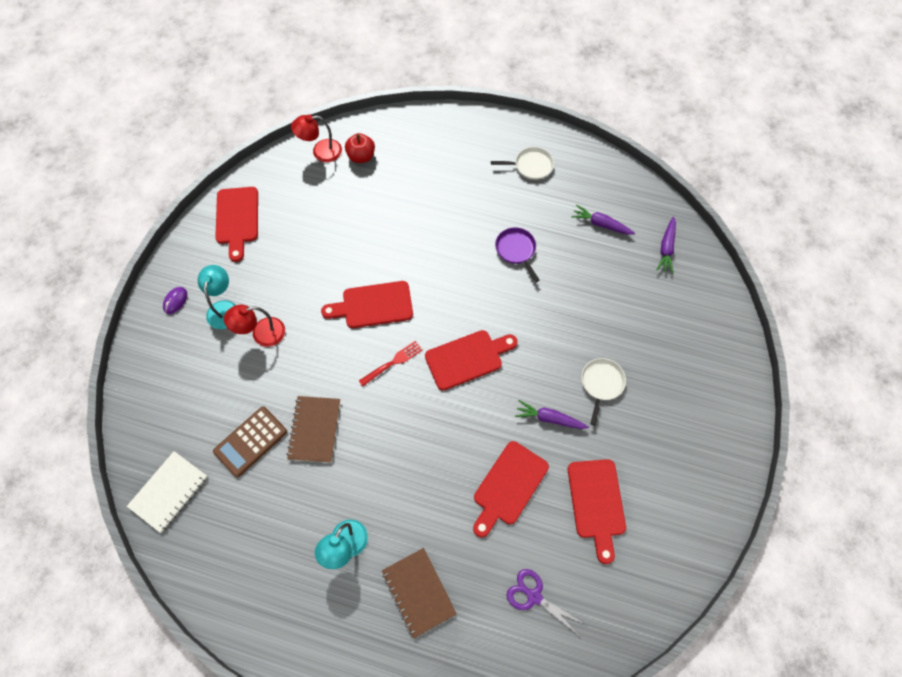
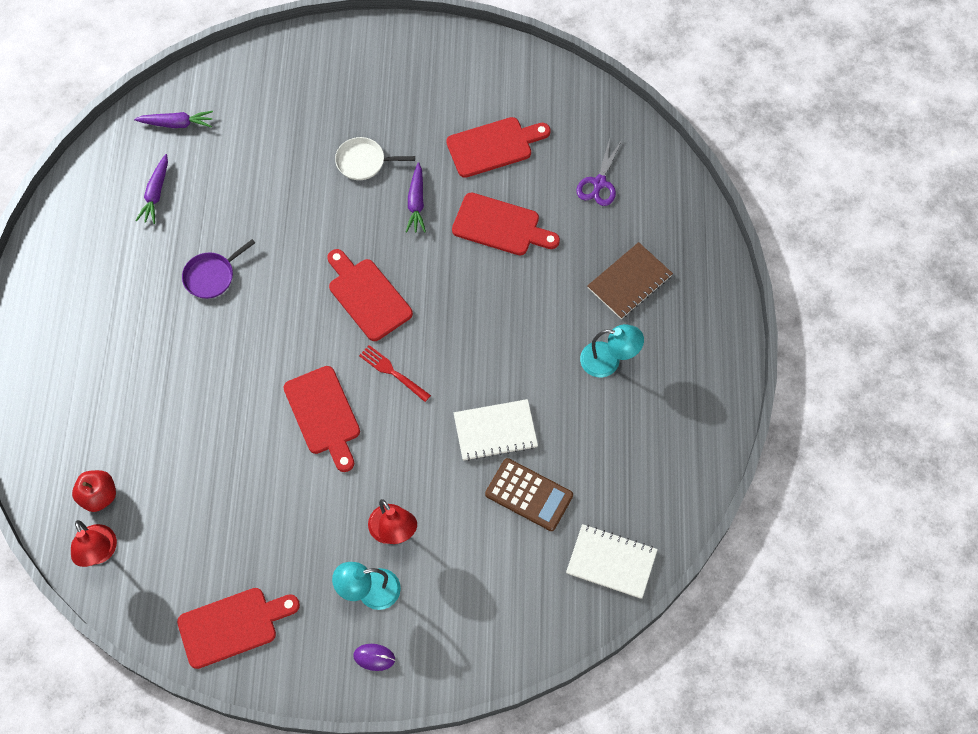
camera: 105 degrees left, 0 degrees up
(314, 429) = (495, 431): brown notebook -> white notebook
(531, 166) = (80, 285): white pan -> none

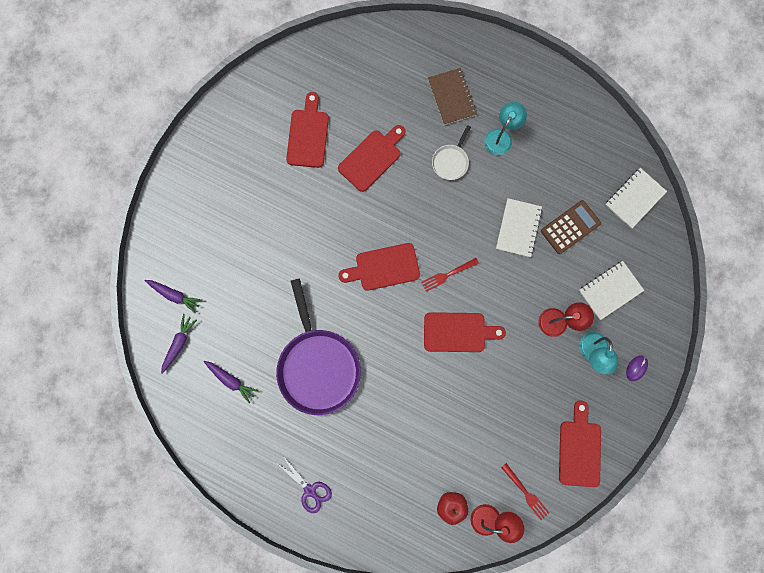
camera: 65 degrees left, 15 degrees up
(149, 580) = (525, 492): none -> red fork
(211, 276) = (318, 366): purple pan -> purple pan, size x2.16
(363, 162) = (277, 226): white pan -> white pan (450, 162)
(416, 203) = (327, 205): purple carrot -> purple carrot (175, 295)
(466, 580) = (610, 290): none -> white notebook
(599, 183) = (370, 81): purple scissors -> purple scissors (310, 490)

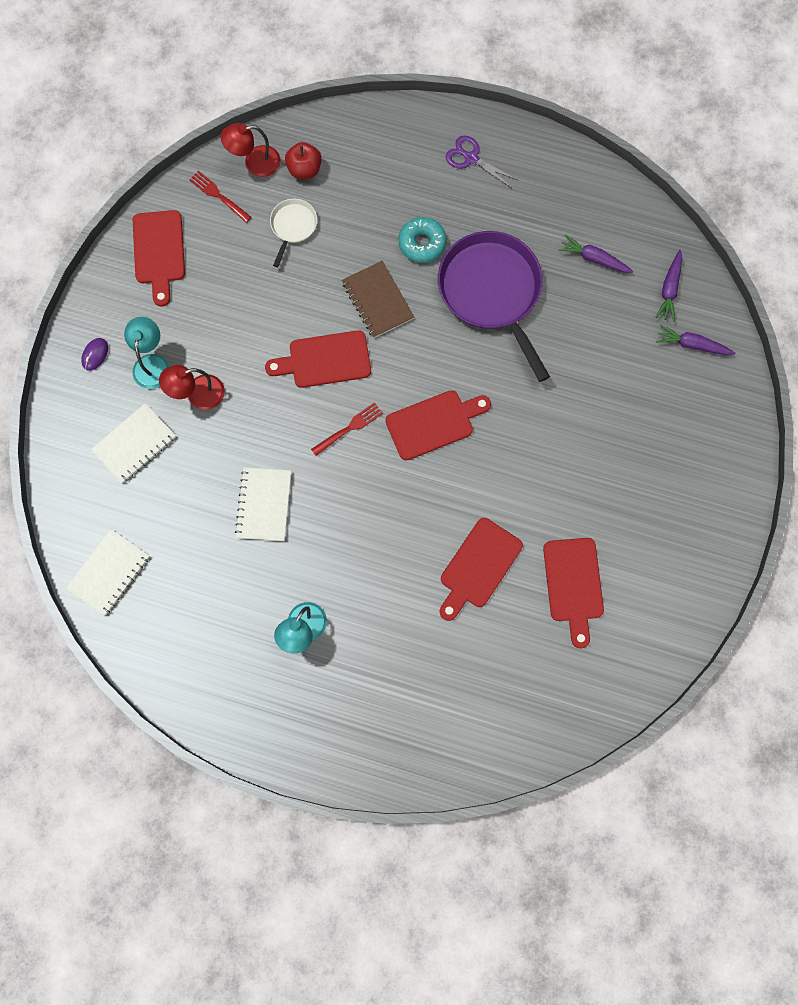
camera: 170 degrees right, 5 degrees down
(365, 418) = (422, 243): none -> turquoise donut
(450, 162) = (368, 581): white pan -> white pan (293, 226)
(451, 97) = (382, 677): brown notebook -> brown notebook (377, 300)
(570, 227) = (194, 518): brown calculator -> none

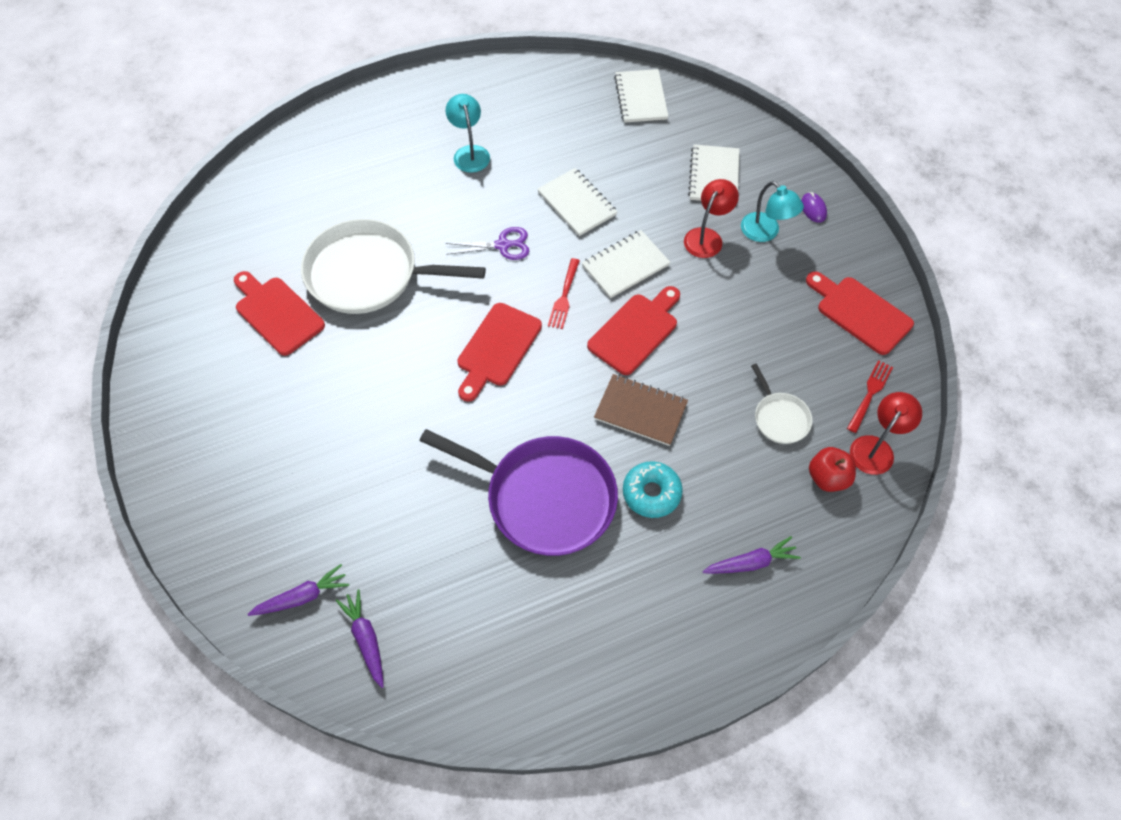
camera: 140 degrees right, 15 degrees down
(219, 196) = (870, 394): red fork -> red fork turned 60 degrees counterclockwise
(281, 418) = (625, 265): none -> white notebook
(471, 158) = (687, 621): purple scissors -> purple scissors (503, 245)
(478, 567) = (368, 274): red cutting board -> white pan
(593, 259) = (471, 610): purple carrot -> purple carrot (751, 562)

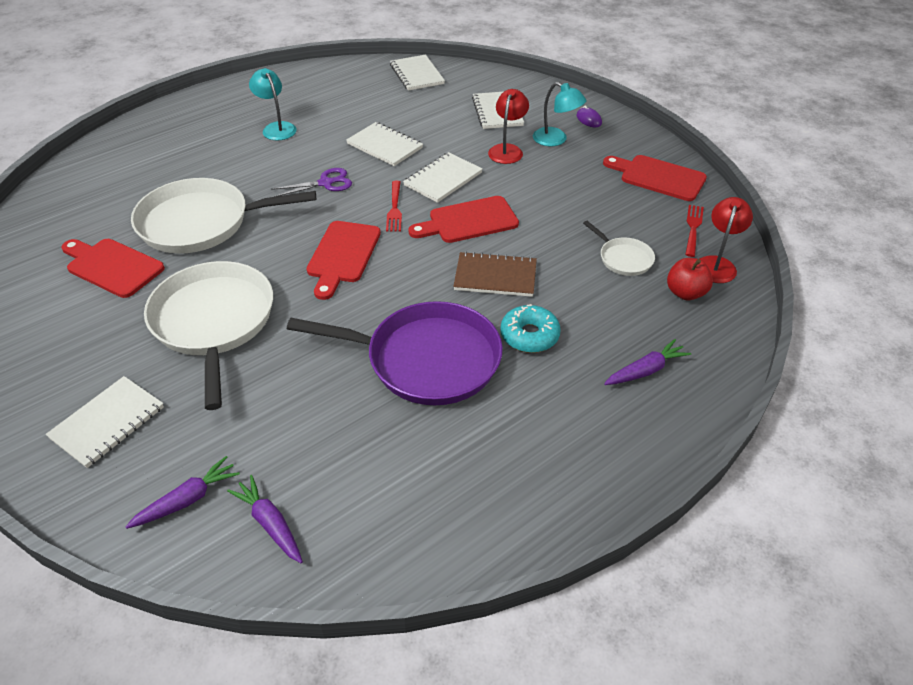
camera: 15 degrees left, 15 degrees down
(248, 498) = (107, 423): none -> white notebook
(358, 405) = (214, 322): none -> white pan
(635, 331) = (469, 221): red cutting board -> red cutting board turned 135 degrees counterclockwise

